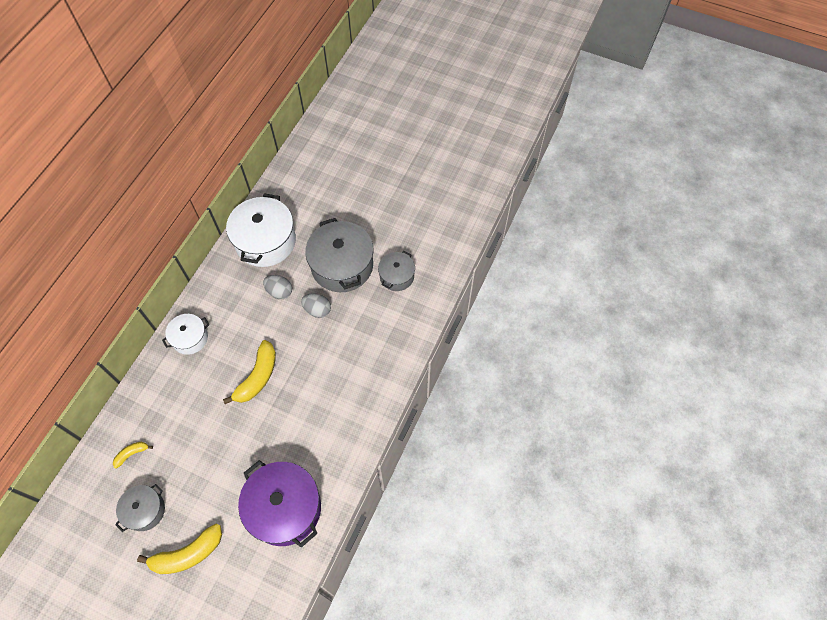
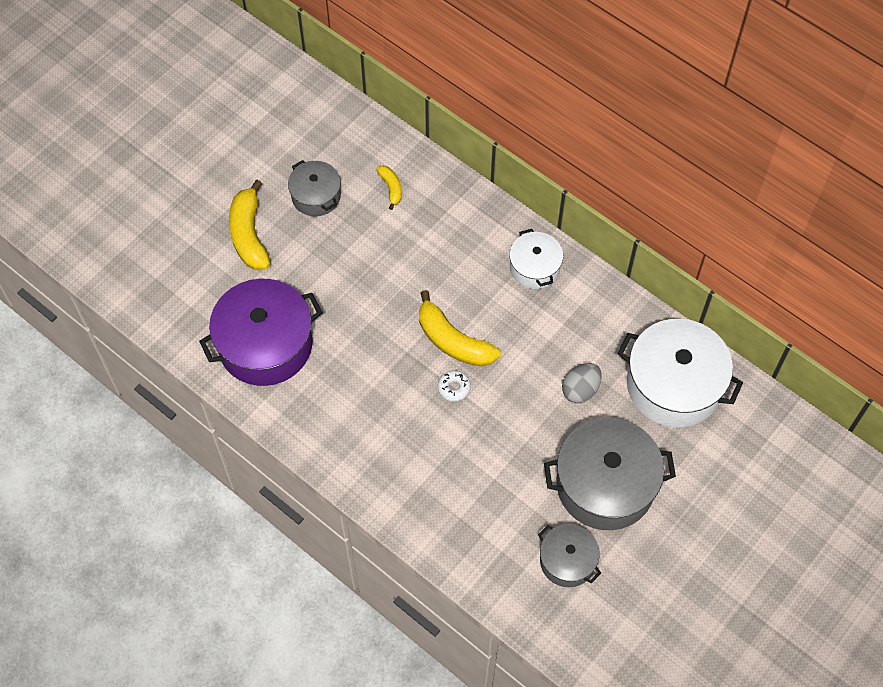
camera: 105 degrees right, 0 degrees up
(294, 368) = (454, 388): none -> white donut
(317, 310) = (537, 435): grey egg -> none

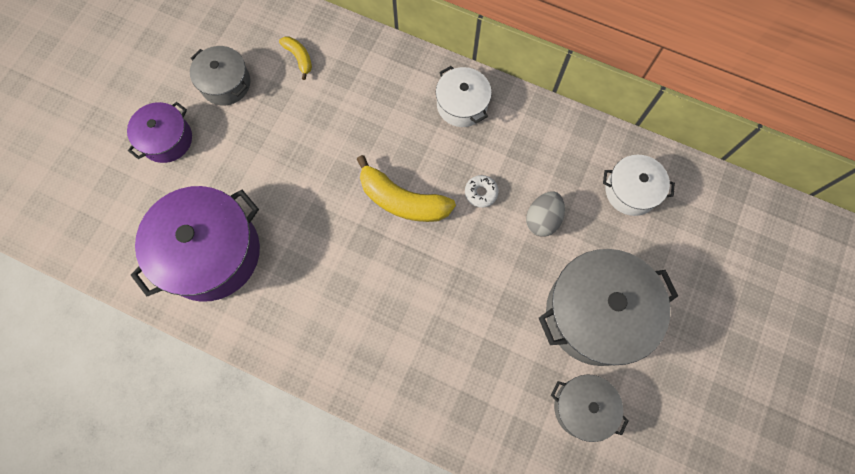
camera: 15 degrees left, 10 degrees up
(249, 234) = (166, 139): yellow banana -> purple pot
(454, 388) = (416, 250): white donut -> white donut (481, 193)
(674, 385) = (631, 191): white pot -> white pot, size x0.55

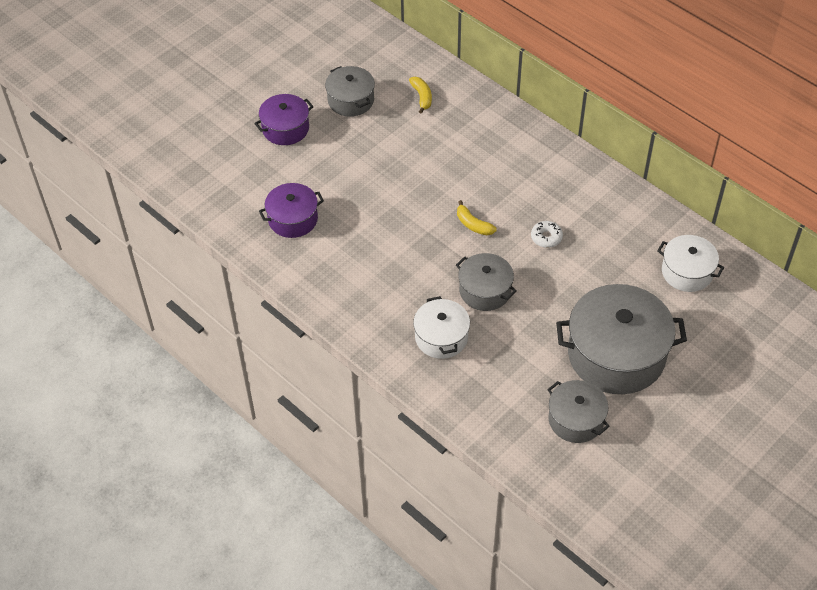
camera: 20 degrees right, 20 degrees down
(211, 253) = (293, 219): purple pot -> purple pot, size x0.55
(402, 200) = (473, 224): yellow banana -> yellow banana, size x0.52
(440, 278) = (485, 290): none -> grey pot
(462, 105) = (555, 167): white pot -> white pot (441, 337)
(542, 219) = (595, 271): grey egg -> none

